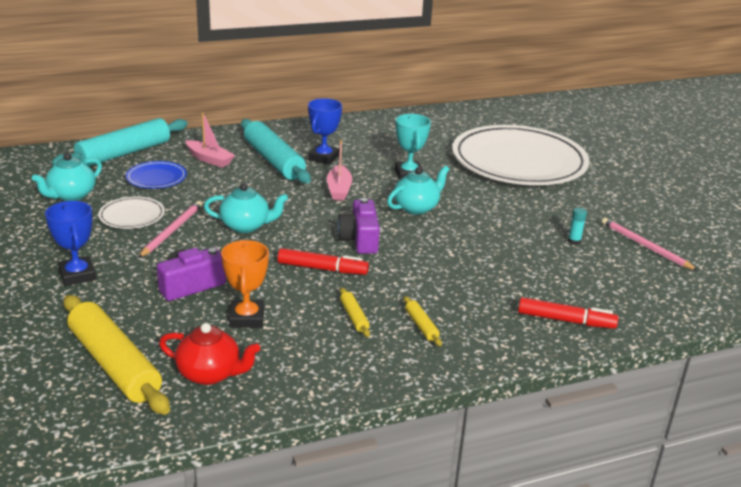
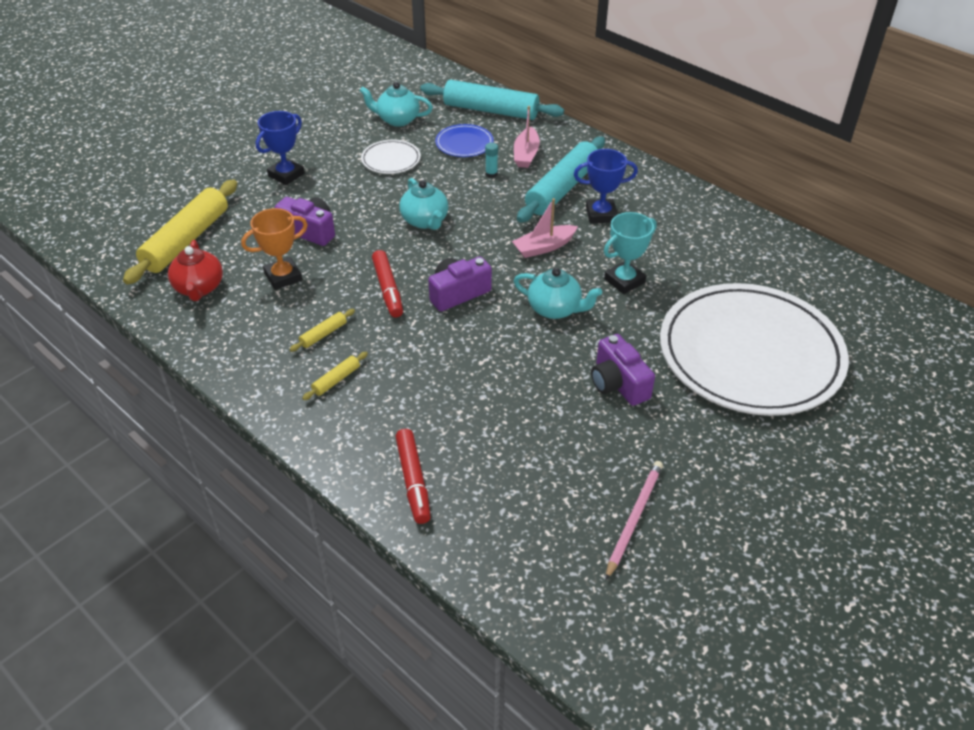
camera: 65 degrees right, 15 degrees up
(172, 231) = (384, 188): pink pencil -> none
(515, 211) = (618, 383): none -> purple camera
(574, 241) = (590, 450): turquoise glue stick -> turquoise glue stick (491, 174)

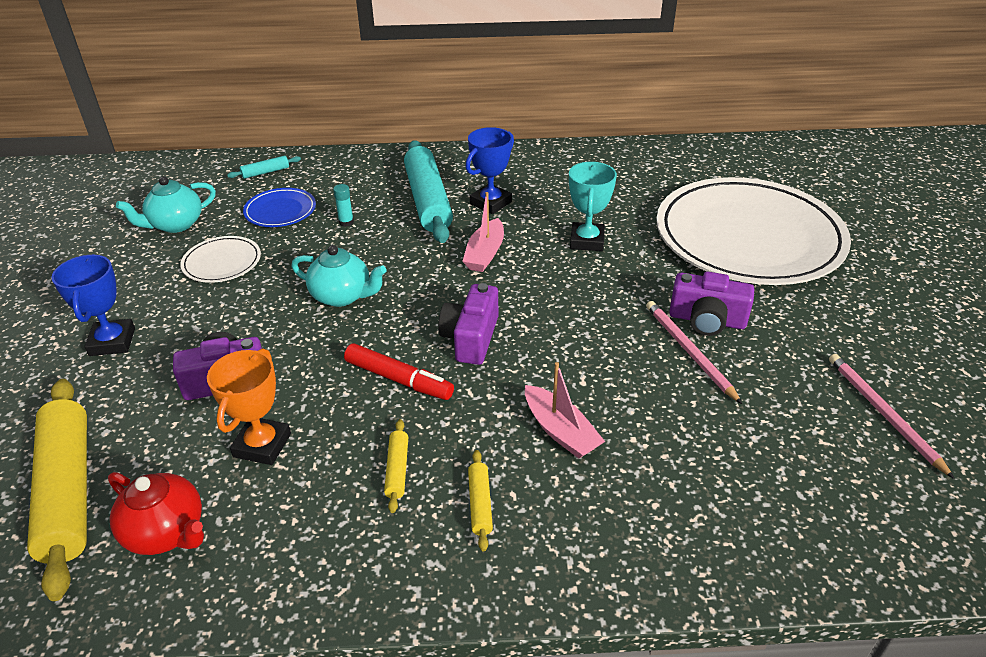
camera: 45 degrees left, 5 degrees down
(413, 481) = (697, 536): red marker -> none
(491, 110) = (265, 172): turquoise rolling pin -> turquoise rolling pin, size x0.42
(526, 154) = (354, 191): pink boat -> pink boat (560, 431)
(555, 309) = (571, 296): turquoise teapot -> none
(573, 392) = (689, 351): none -> pink pencil

